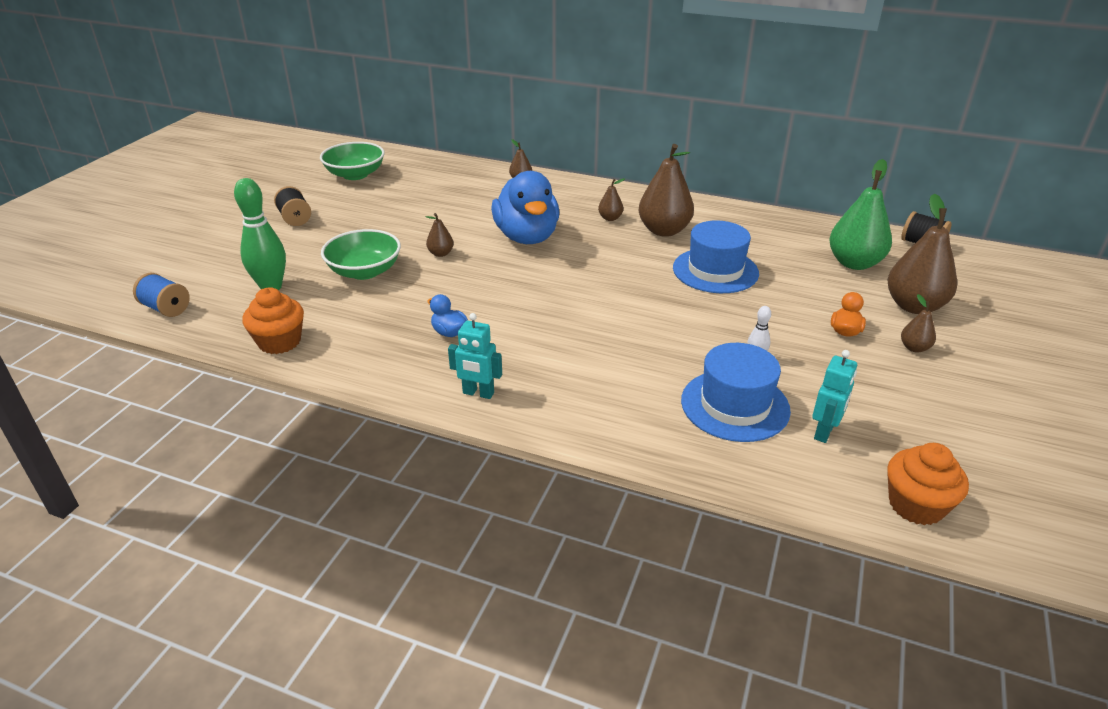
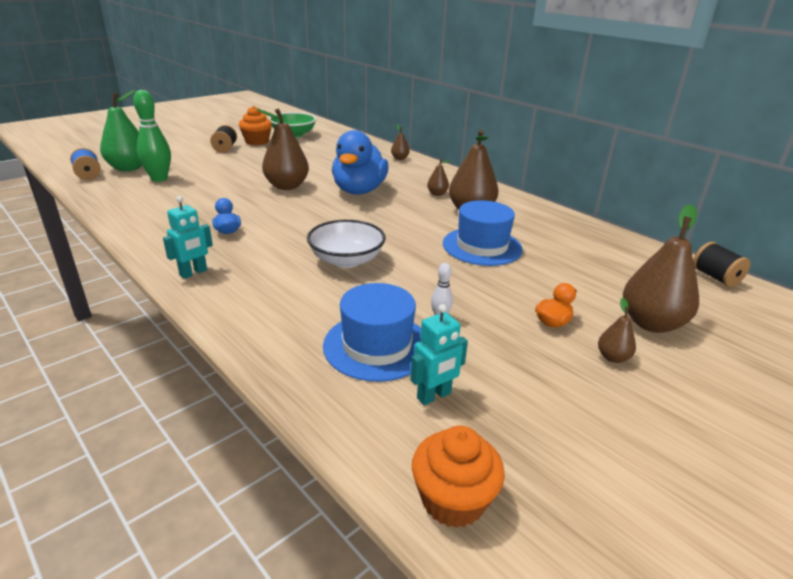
camera: 25 degrees right, 5 degrees down
(279, 342) = (120, 208): orange cupcake -> orange cupcake (257, 141)
(364, 271) = (225, 184): green bowl -> none
(440, 253) = (287, 186): brown pear -> brown pear, size x2.11
(478, 393) = (193, 273): turquoise robot -> turquoise robot turned 90 degrees counterclockwise
(610, 327) = (346, 260): none -> white bowl
(854, 263) = (623, 274): green pear -> green pear (129, 168)

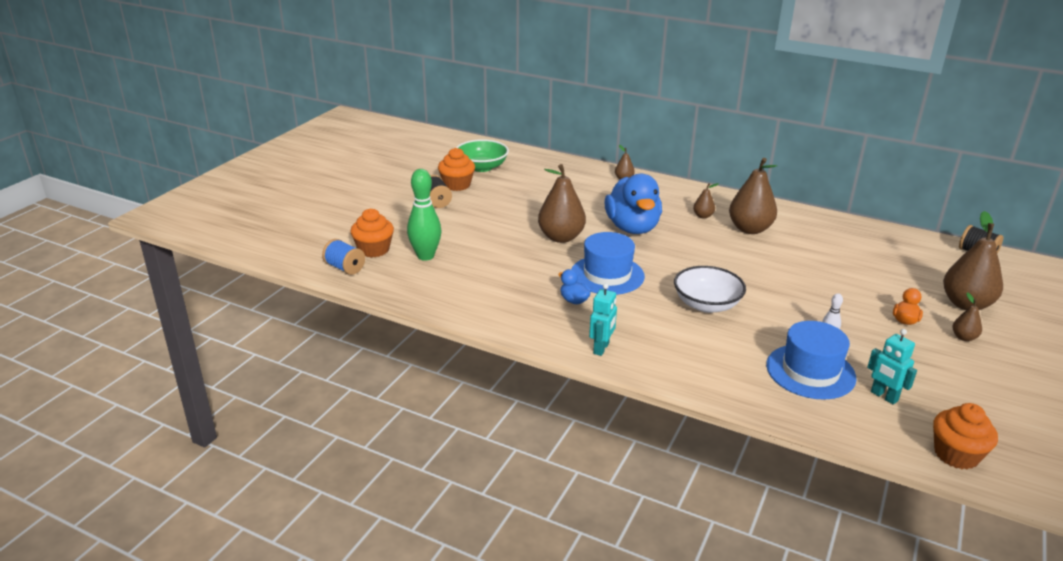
camera: 20 degrees left, 0 degrees up
(129, 168) = (374, 250): green pear -> orange cupcake
(434, 396) = (884, 396): turquoise robot -> turquoise robot turned 105 degrees clockwise
(482, 246) = (794, 265): blue hat -> blue hat (607, 275)

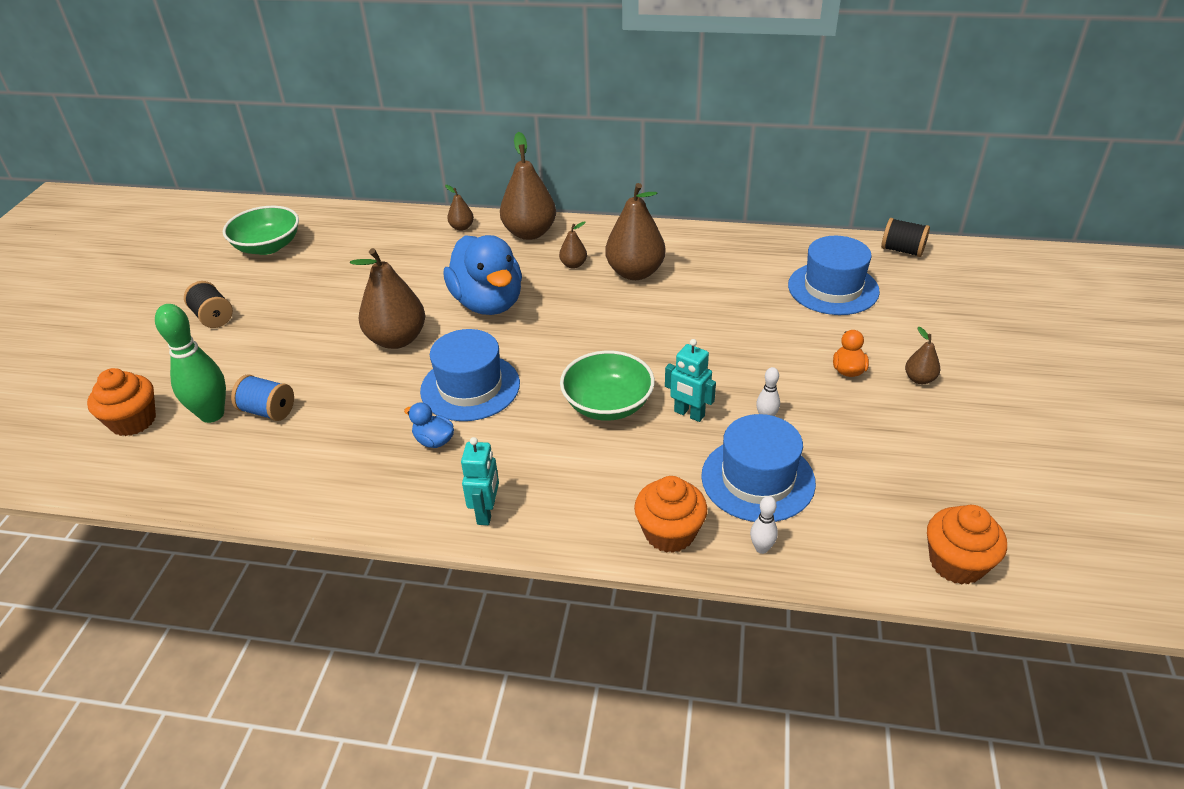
camera: 15 degrees left, 10 degrees up
(345, 268) = (94, 464): blue spool -> blue spool (268, 411)
(457, 185) = (237, 283): orange cupcake -> orange cupcake (669, 533)
(706, 304) = (607, 404): white bowl -> green bowl
(801, 412) = (761, 548): none -> white bowling pin
(884, 396) = (852, 495): turquoise robot -> turquoise robot (689, 414)
(909, 267) = (833, 288): none -> blue hat
(966, 304) = (909, 328): brown pear -> brown pear (530, 233)

